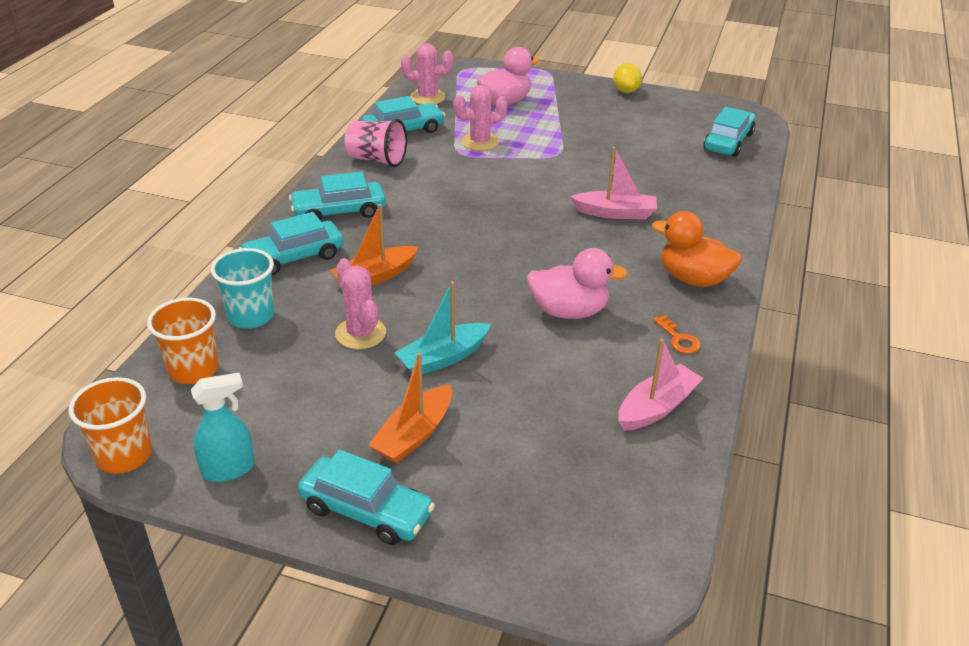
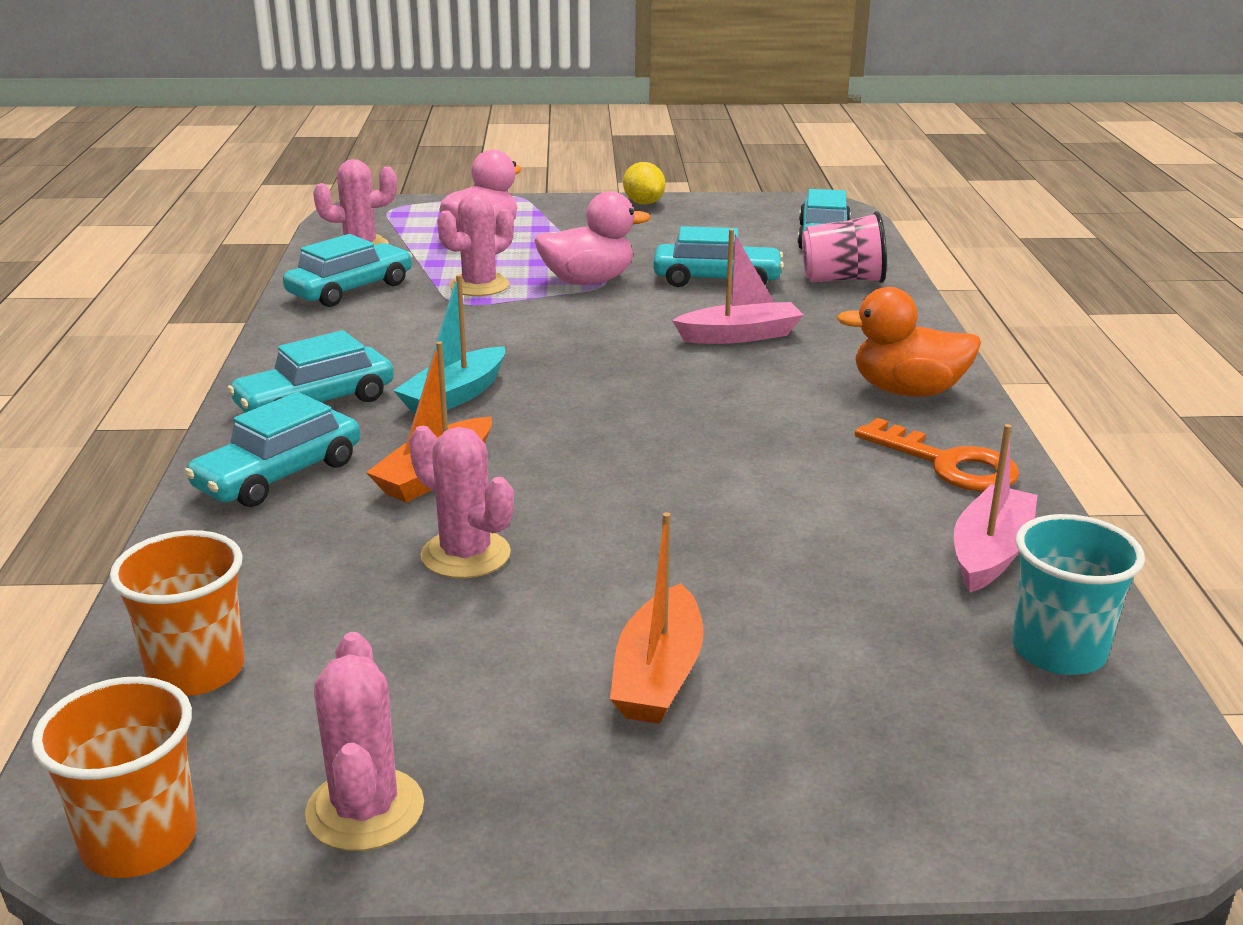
camera: 20 degrees left, 10 degrees down
(229, 469) = (365, 810): turquoise spray bottle -> pink cactus
(251, 316) = (255, 570): turquoise cup -> turquoise cup (1058, 651)
(366, 511) = (660, 808): turquoise car -> turquoise car (717, 280)
(377, 160) = (332, 329): pink cup -> pink cup (842, 280)
(443, 358) = (625, 559): turquoise boat -> turquoise boat (455, 396)
(569, 311) = (769, 461): pink duck -> pink duck (588, 281)
(679, 339) = (948, 464): orange key -> orange key, size x1.81

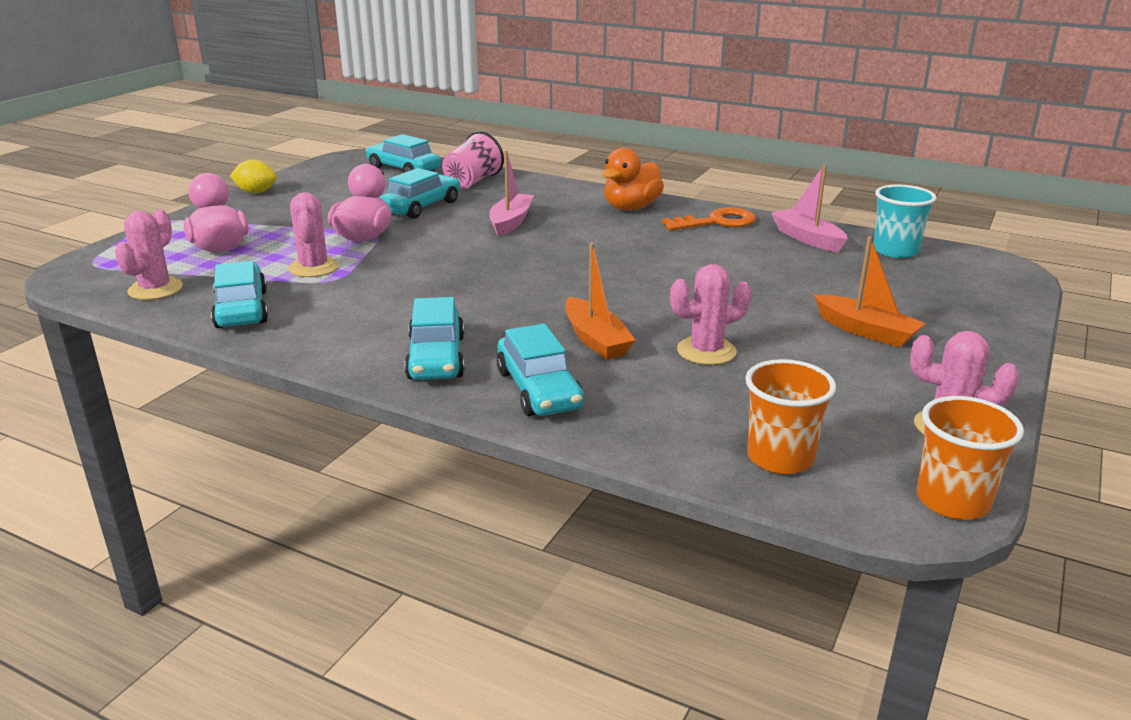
camera: 60 degrees left, 0 degrees up
(455, 396) = (488, 312): turquoise boat -> none

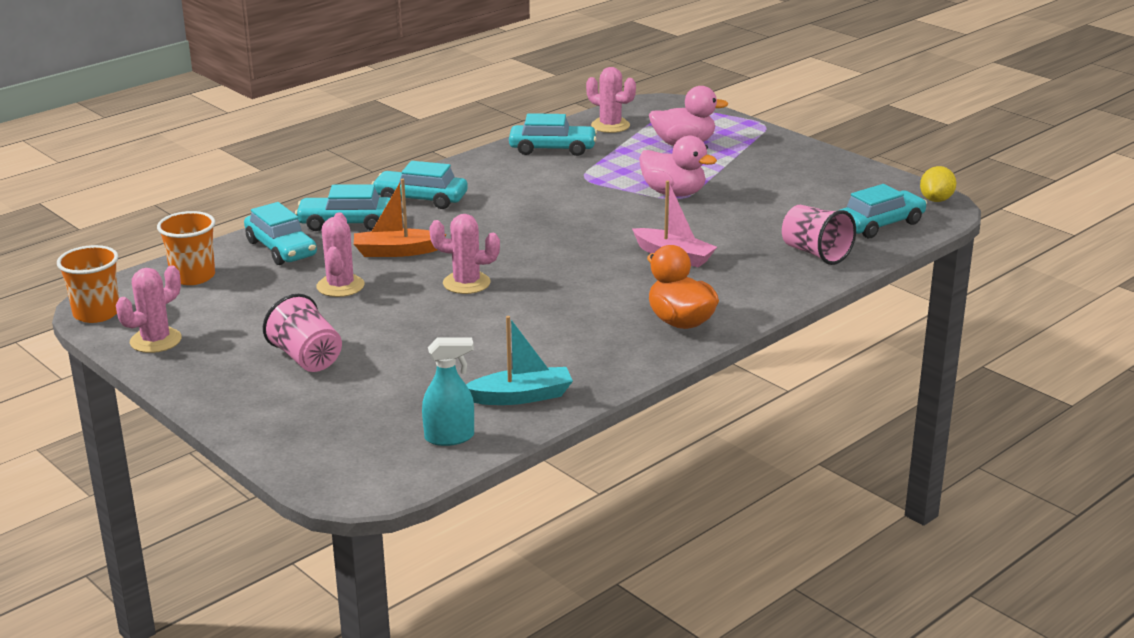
camera: 110 degrees right, 0 degrees up
(256, 192) = (828, 158): yellow lemon -> yellow lemon (936, 200)
(313, 268) = (615, 172): pink cactus -> pink cactus (466, 283)
(421, 207) = (744, 222): turquoise car -> turquoise car (281, 249)
(717, 222) = (605, 359): orange key -> none
(807, 238) = (521, 396): pink boat -> turquoise boat
(866, 331) = (306, 358): orange boat -> pink cup
(895, 251) = (450, 437): turquoise cup -> turquoise spray bottle

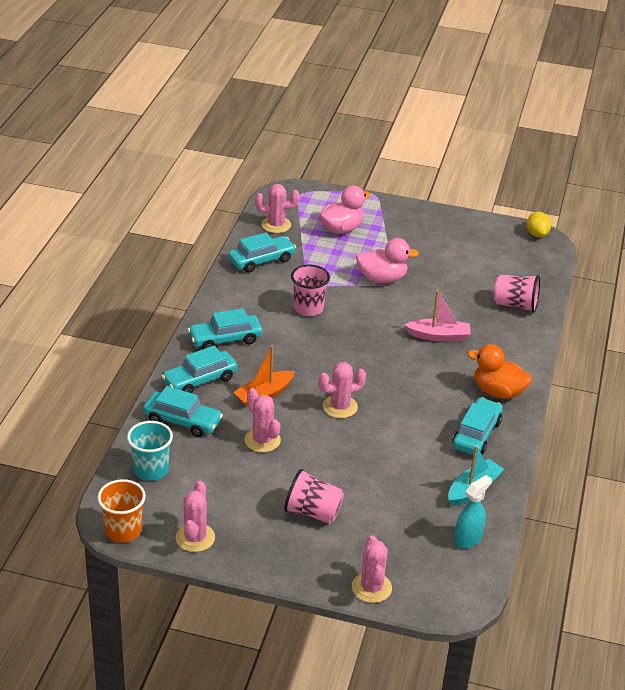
camera: 35 degrees left, 10 degrees up
(193, 276) = (151, 470): orange cup -> turquoise cup
(275, 441) = (371, 588): none -> pink cactus
(549, 197) = (308, 308): none -> pink cup
(880, 224) = (526, 267): turquoise car -> turquoise car (476, 434)

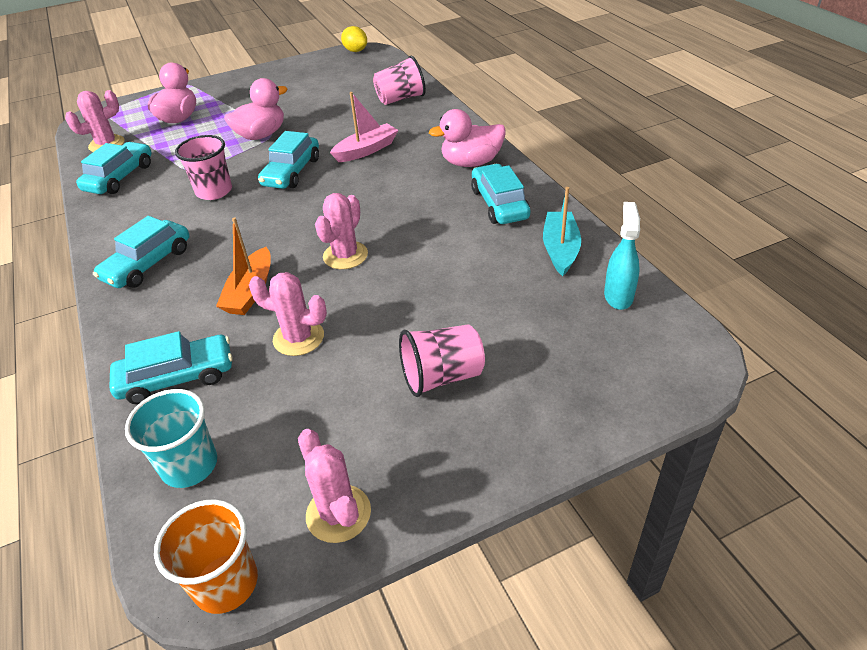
camera: 35 degrees left, 5 degrees up
(200, 380) = (156, 320): turquoise car -> turquoise car (291, 172)
(371, 588) = (604, 414): pink cactus -> none
(498, 392) = (471, 163): orange duck -> pink duck

